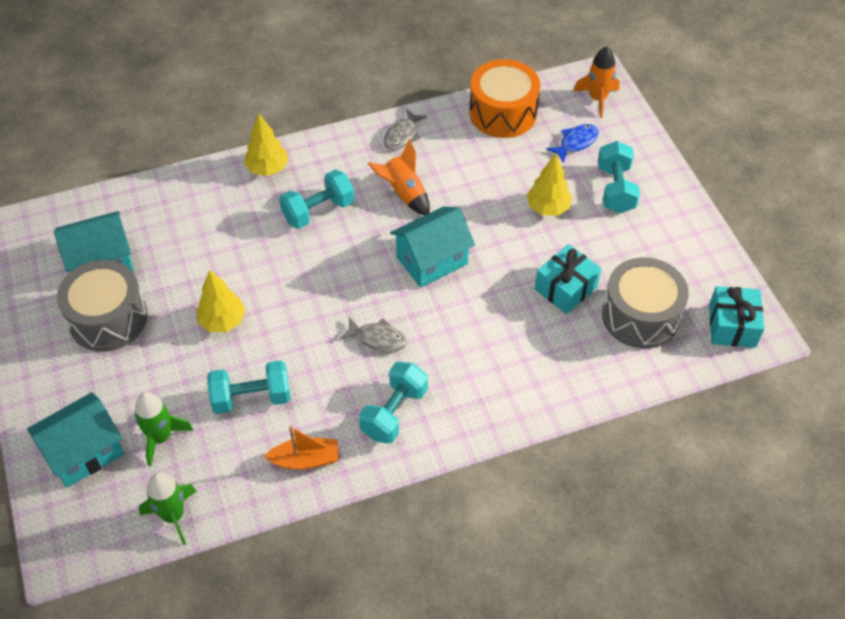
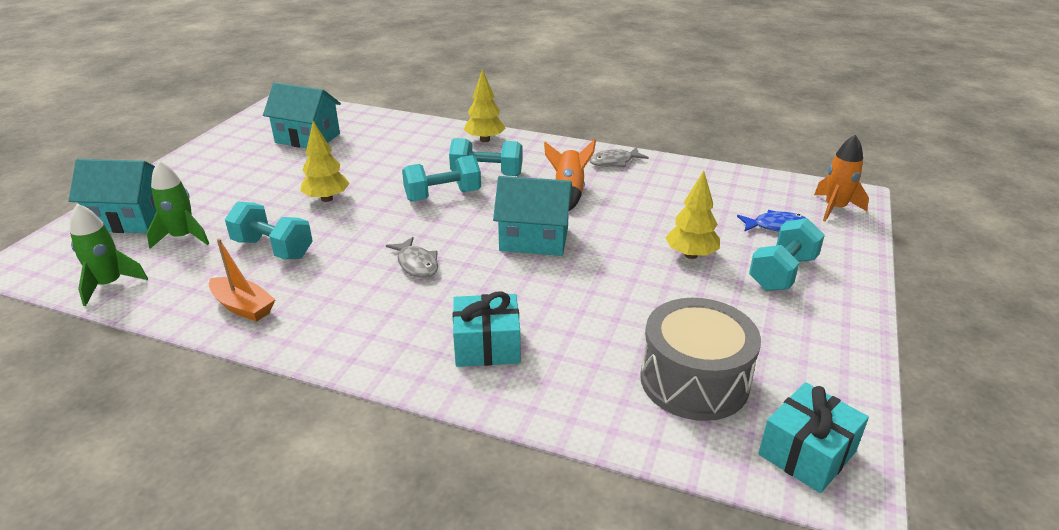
camera: 40 degrees right, 20 degrees down
(108, 319) = (264, 164): grey drum -> none
(394, 412) = (355, 317): turquoise dumbbell -> turquoise dumbbell (443, 196)
(503, 113) = (723, 182): orange drum -> none
(565, 288) = (636, 317): turquoise gift -> turquoise gift (487, 346)

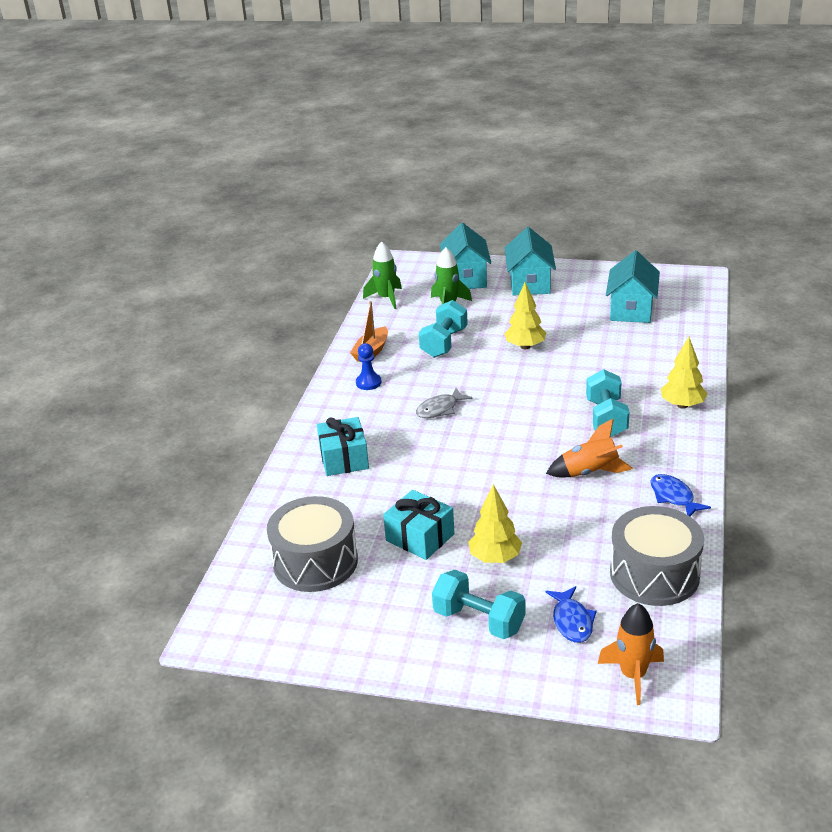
camera: 85 degrees right, 0 degrees up
(320, 314) = (368, 383): none -> blue pawn
(443, 196) = (553, 401): turquoise dumbbell -> none
(534, 239) = (494, 462): turquoise house -> turquoise house (529, 283)
(614, 162) = (673, 497): grey fish -> blue fish
(714, 183) = (654, 574): none -> grey drum
(807, 453) = (242, 619): turquoise gift -> turquoise gift (420, 537)

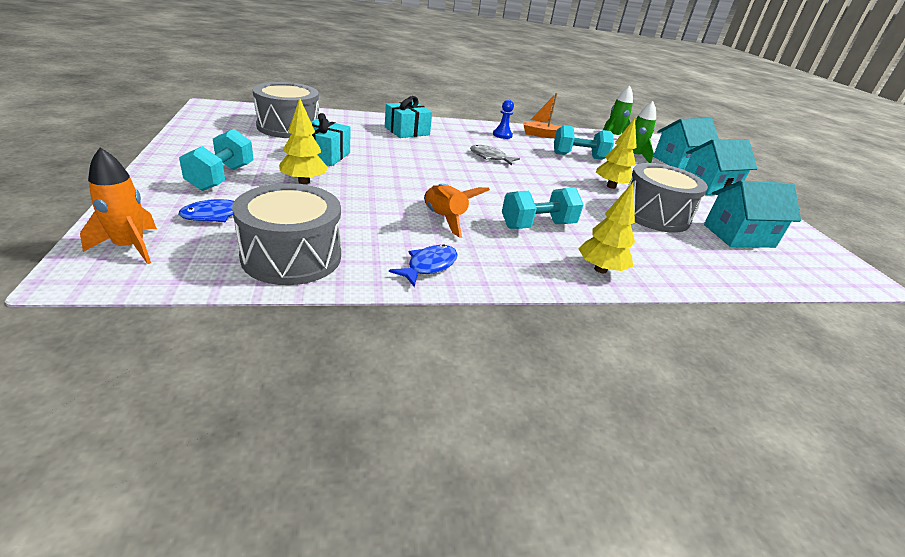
camera: 60 degrees right, 0 degrees up
(589, 341) = (654, 215): none -> grey drum

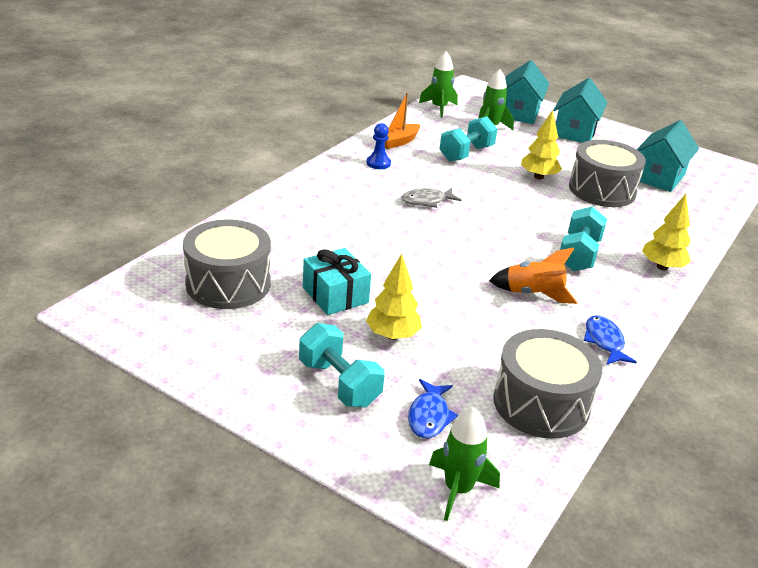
camera: 45 degrees left, 0 degrees up
(130, 247) = (458, 489): orange rocket -> green rocket
(407, 131) = (314, 213): turquoise gift -> none

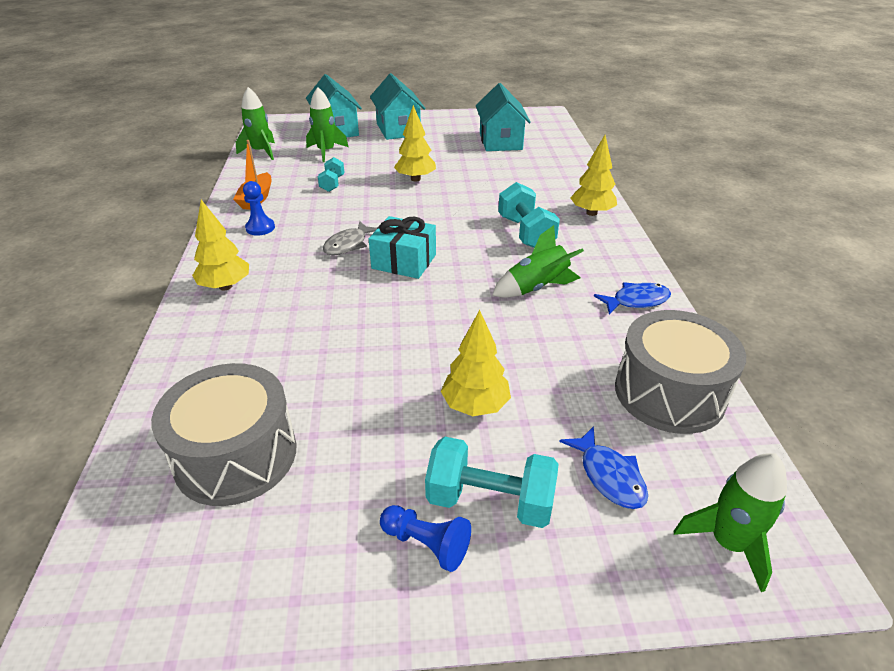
camera: 35 degrees left, 5 degrees up
(280, 380) = (427, 544): none -> blue pawn
(316, 191) = (225, 286): none -> yellow tree
(335, 295) = (371, 395): turquoise gift -> turquoise gift (404, 261)
(466, 153) = (332, 184): turquoise dumbbell -> turquoise dumbbell, size x0.59
(533, 294) = (536, 288): orange rocket -> green rocket
(602, 190) = (475, 169): grey drum -> none
(604, 341) = (636, 301): blue fish -> blue fish turned 120 degrees clockwise

